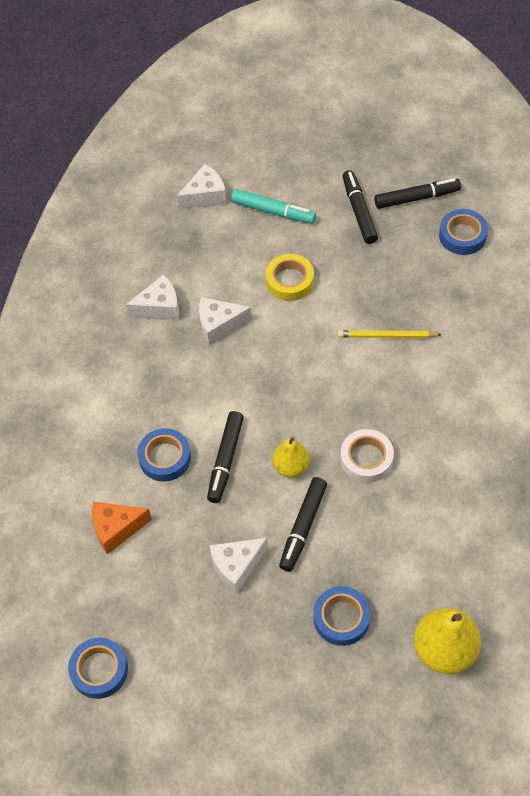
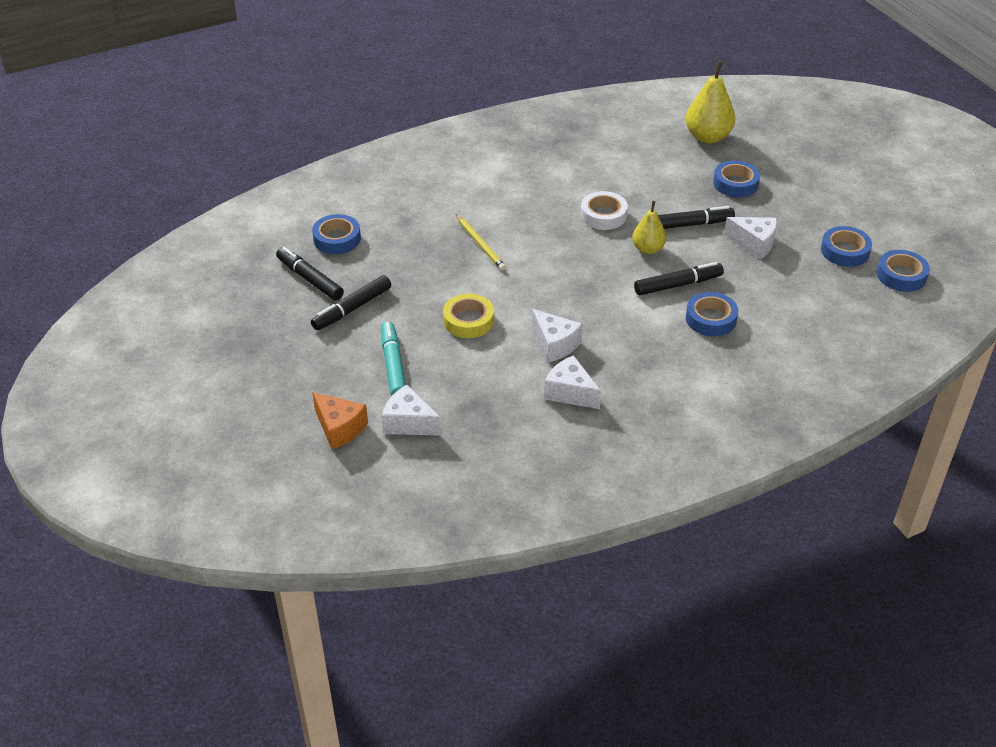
camera: 125 degrees left, 15 degrees down
(116, 529) = (796, 317): orange cheese -> orange cheese (339, 428)
(168, 644) = (845, 251): none -> blue tape

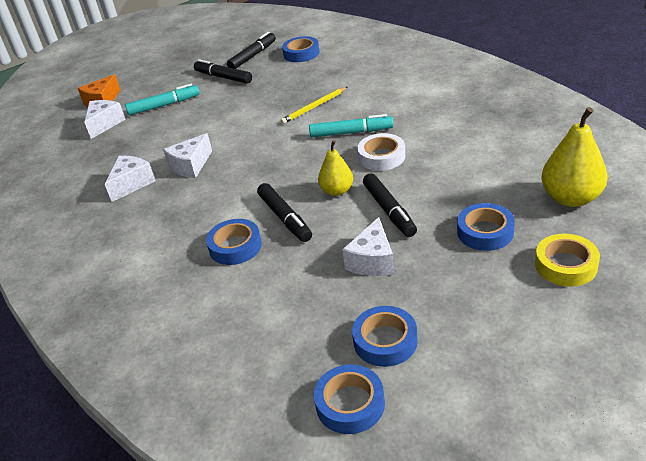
camera: 85 degrees right, 5 degrees down
(468, 321) = (216, 122): yellow tape -> yellow tape (565, 265)
(549, 227) = (351, 133): none -> turquoise marker

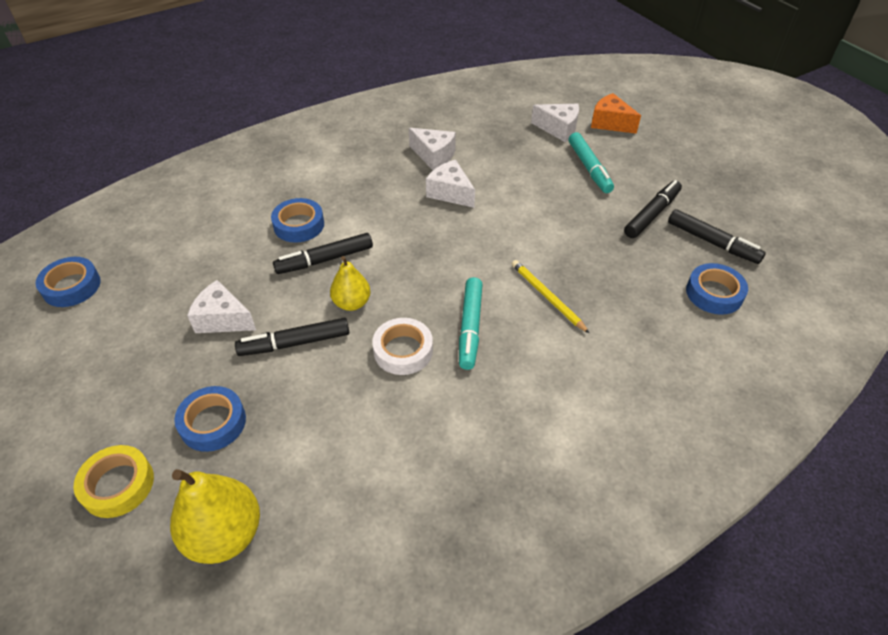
camera: 90 degrees right, 10 degrees up
(385, 341) = (118, 315): blue tape -> none

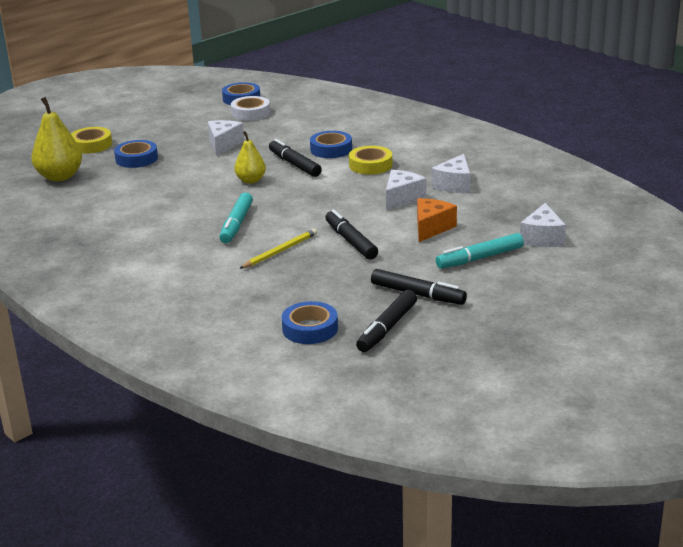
camera: 80 degrees right, 20 degrees down
(294, 343) = (207, 169): black marker -> black marker (351, 241)
(359, 202) = (370, 165): none -> yellow tape
(403, 350) = (207, 204): white tape -> white tape (250, 113)
(470, 327) = (236, 224): turquoise marker -> turquoise marker turned 75 degrees counterclockwise
(610, 123) = (576, 265): orange cheese -> orange cheese (431, 228)

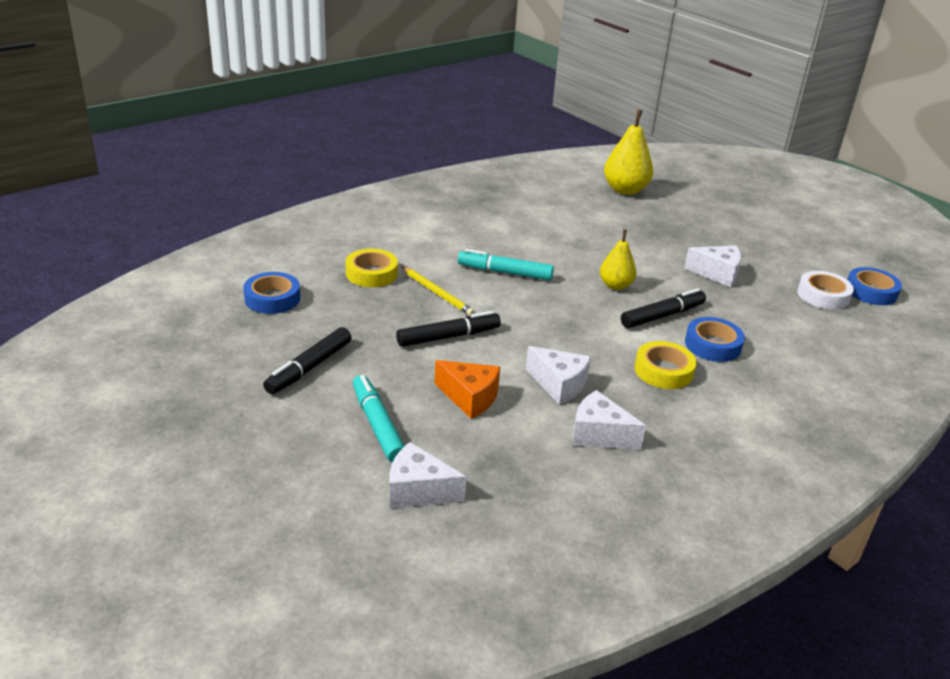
camera: 90 degrees right, 5 degrees up
(91, 145) = (704, 204): yellow tape -> yellow tape (371, 273)
(136, 159) = (671, 225): blue tape -> none
(387, 328) = (249, 341): black marker -> none

